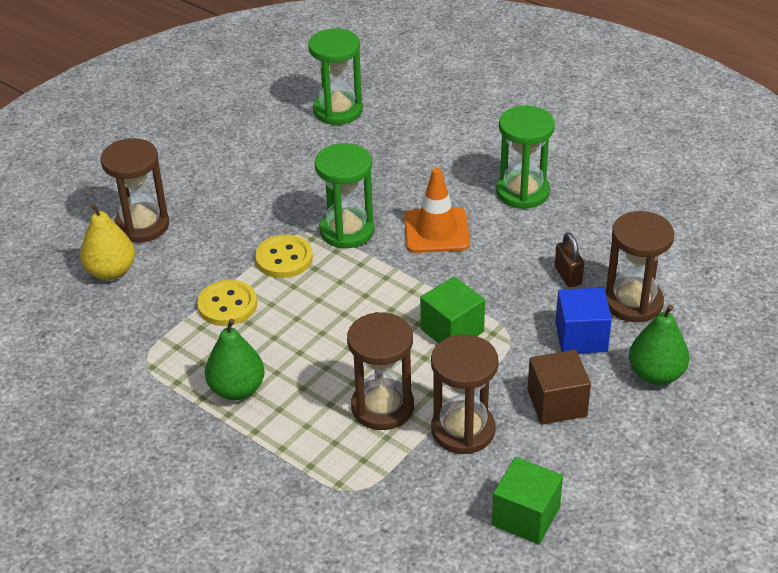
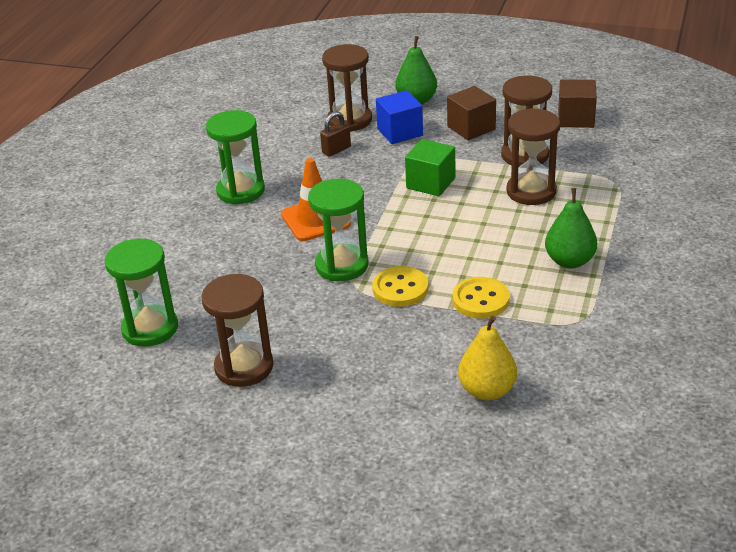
camera: 110 degrees left, 5 degrees down
(142, 225) = (407, 397): brown hourglass -> brown hourglass (244, 367)
(525, 516) = (576, 118): green cube -> brown cube

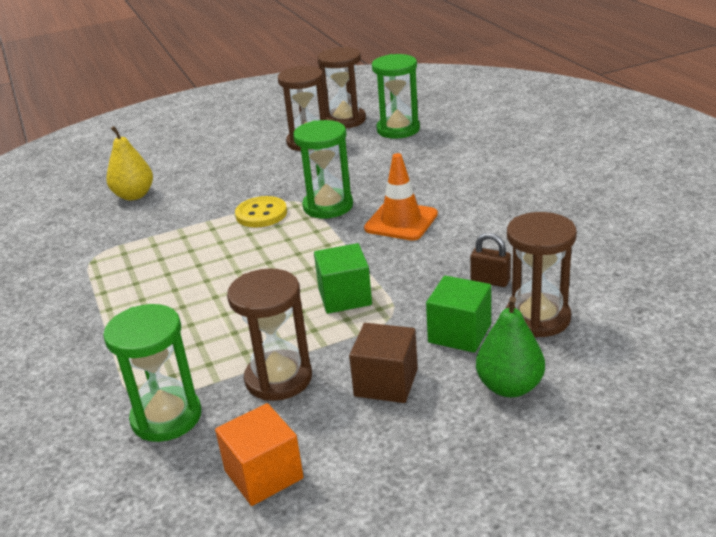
camera: 140 degrees right, 5 degrees down
(240, 191) = (503, 210): green hourglass -> green hourglass (166, 417)
(336, 150) = (490, 281): brown padlock -> brown padlock turned 75 degrees counterclockwise
(400, 132) = (459, 333): blue cube -> green cube
(480, 300) = (188, 235): yellow button -> none
(531, 191) = (229, 339): brown hourglass -> brown hourglass (345, 120)
(570, 261) = (133, 293): green pear -> none
(576, 118) = (264, 474): brown cube -> orange cube

